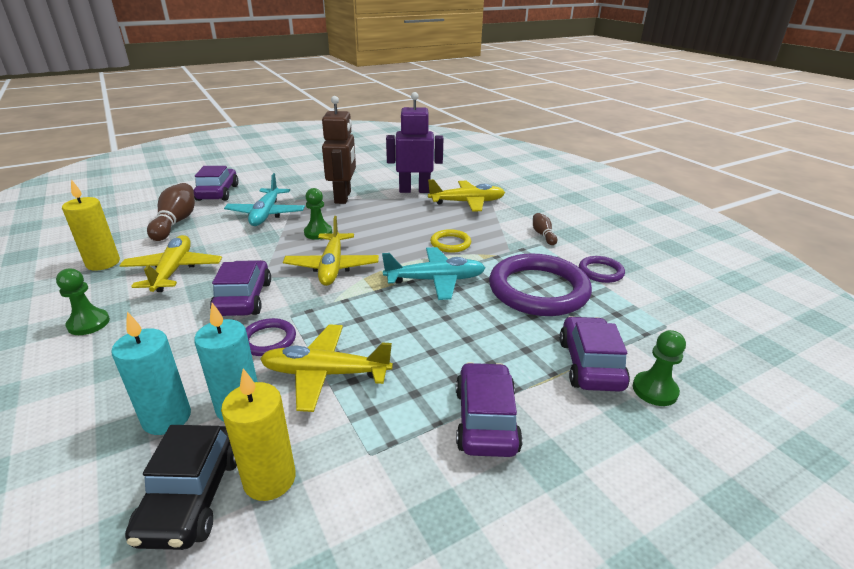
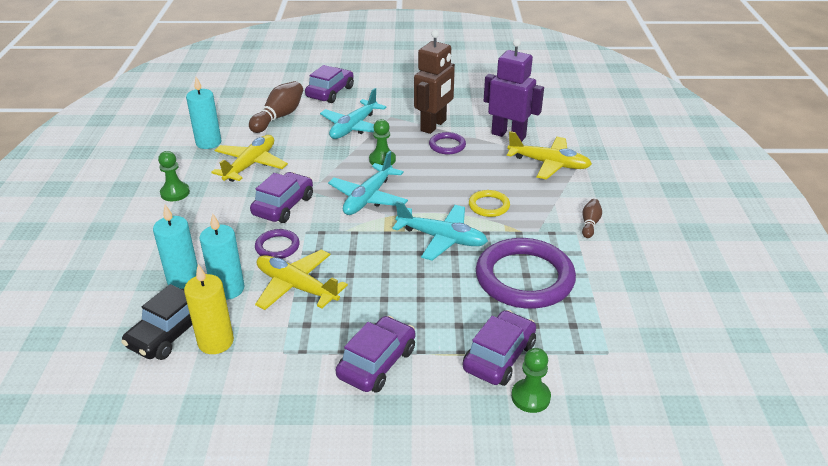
camera: 30 degrees right, 5 degrees up
(103, 263) = (208, 143): yellow candle -> turquoise candle
(332, 267) = (368, 198): yellow plane -> turquoise plane
(600, 272) = (605, 281): purple ring -> purple ring (447, 145)

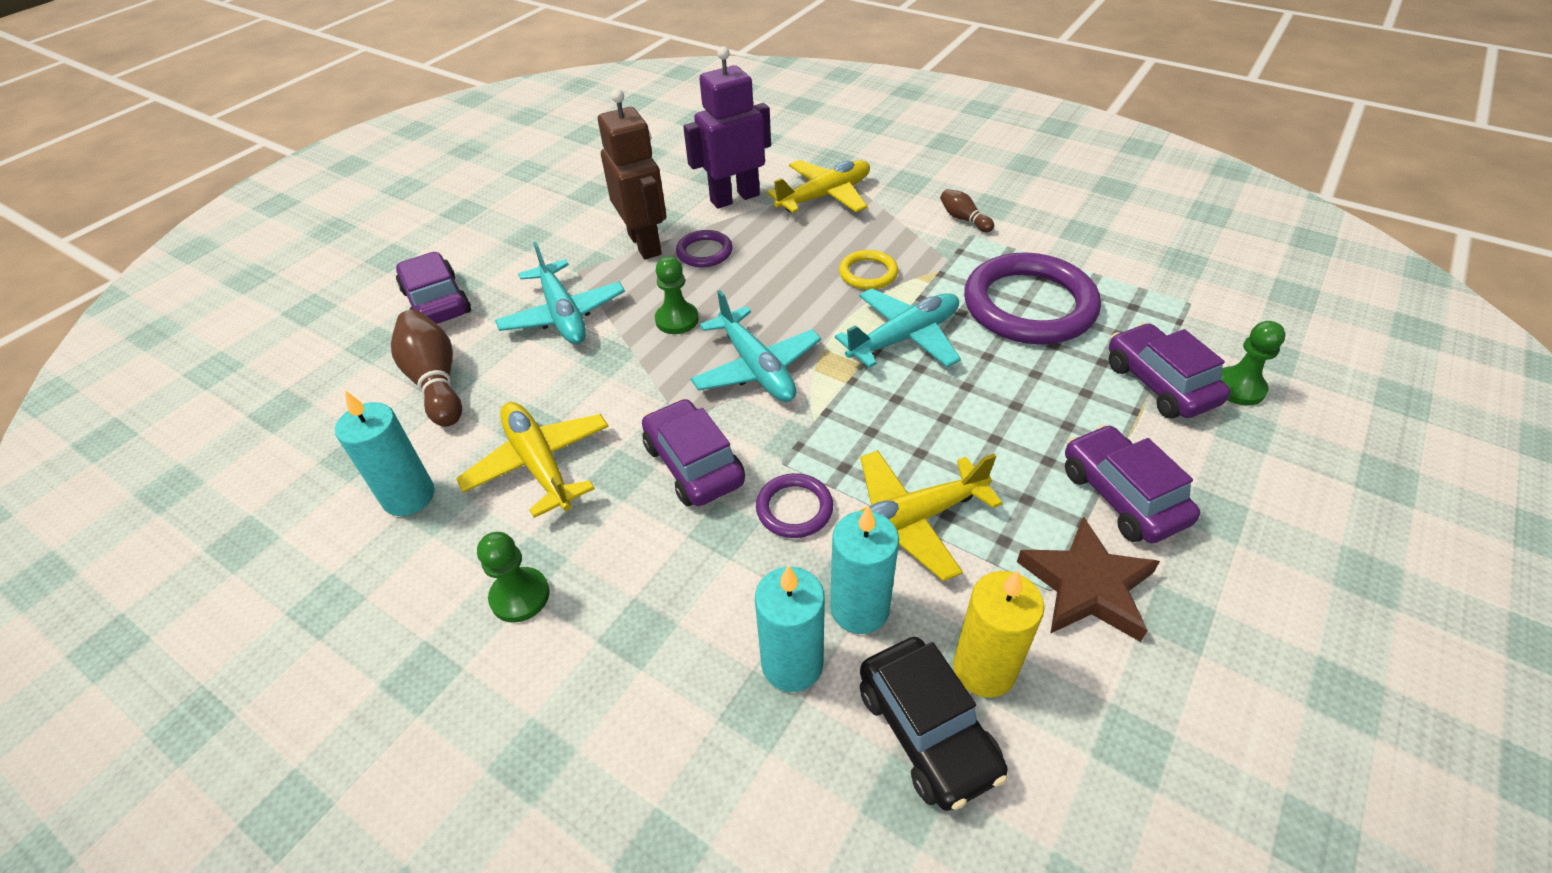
camera: 55 degrees left, 10 degrees up
(295, 365) = (1087, 586): none -> brown star

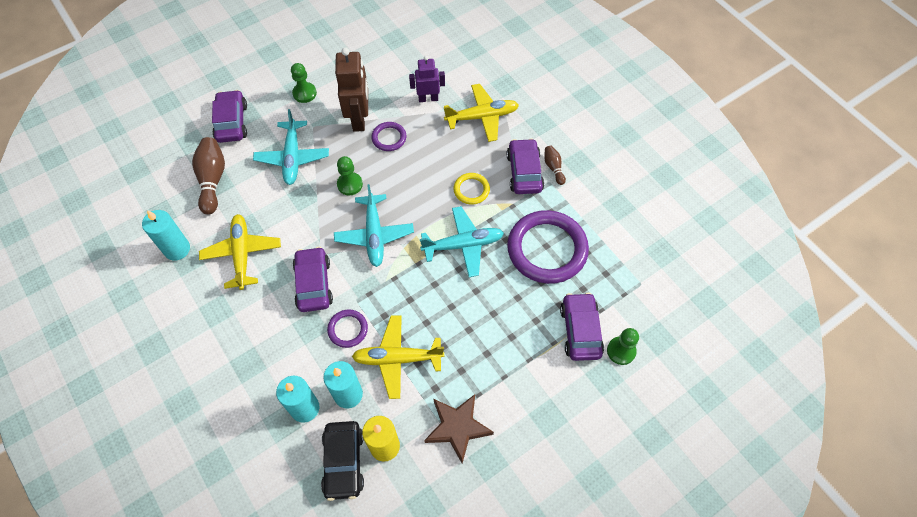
camera: 20 degrees right, 15 degrees up
(520, 596) = (206, 325): green pawn -> green pawn (304, 93)
(734, 198) = (428, 98): purple robot -> purple robot, size x0.62
(1122, 495) = (509, 388): purple car -> purple car (524, 172)

